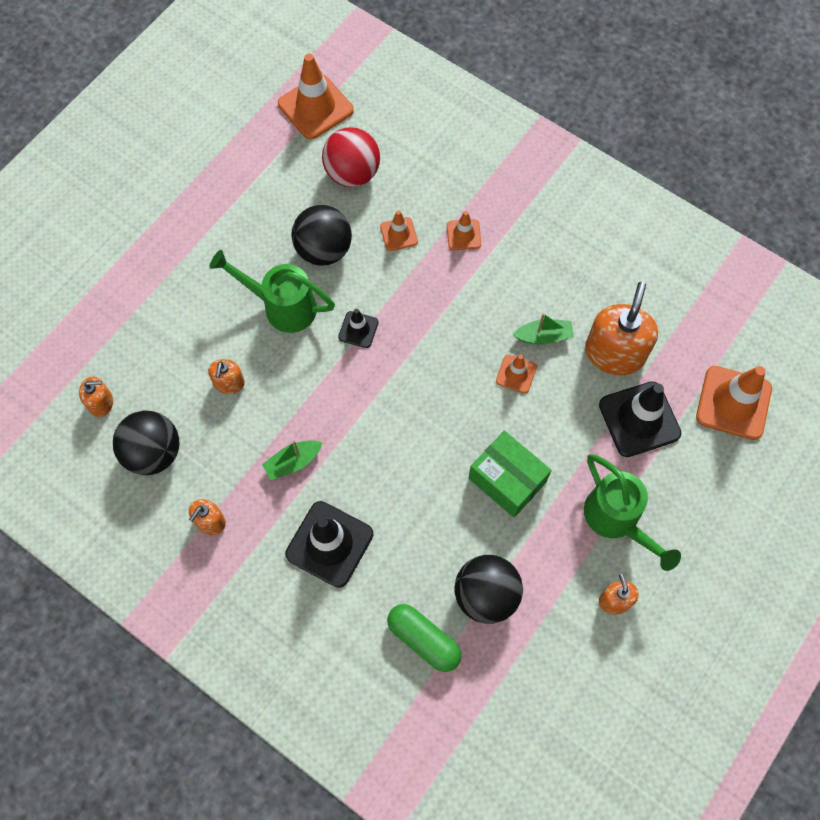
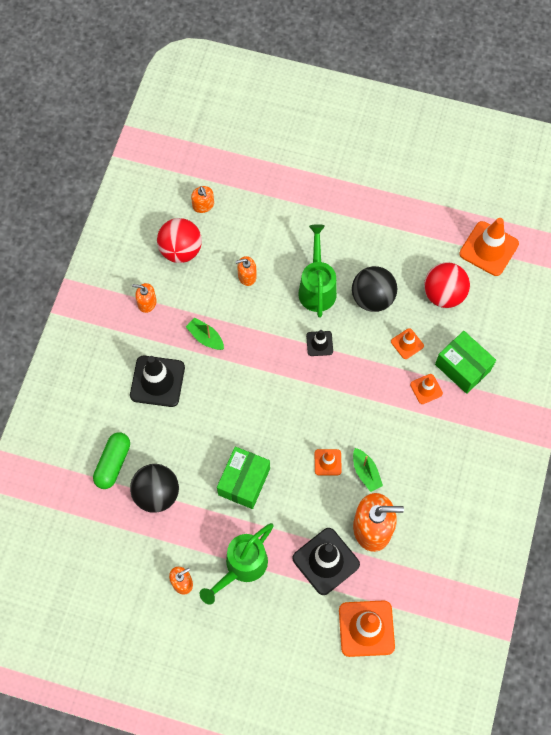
camera: 70 degrees right, 0 degrees up
(153, 452) = (181, 250): black ball -> red ball
(452, 188) = (462, 367): none -> green box

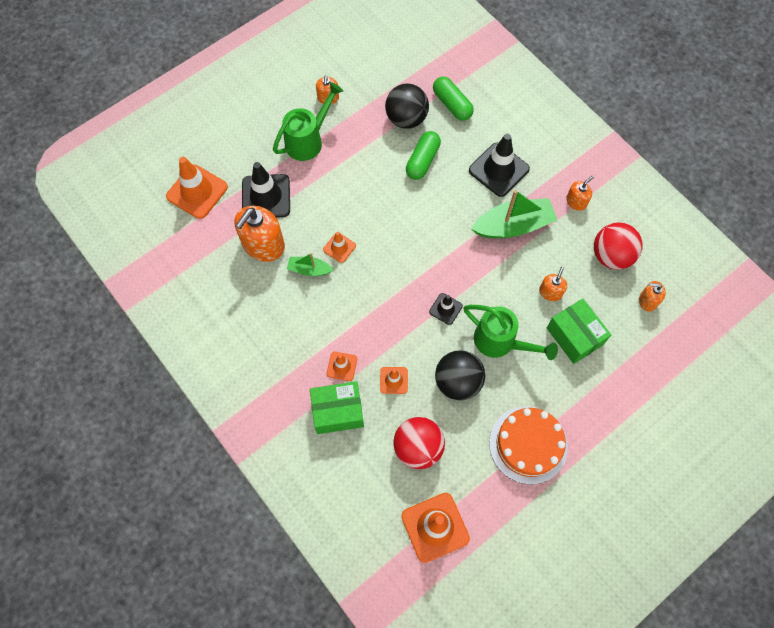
camera: 125 degrees right, 0 degrees up
(192, 450) = (422, 161): none -> green capsule
(205, 337) = (513, 226): green boat -> green boat, size x1.89
(242, 566) = (308, 140): green watering can -> green watering can turned 60 degrees clockwise
(244, 482) = (370, 180): green box -> green box (574, 336)
(382, 224) = (528, 444): none -> orange cake

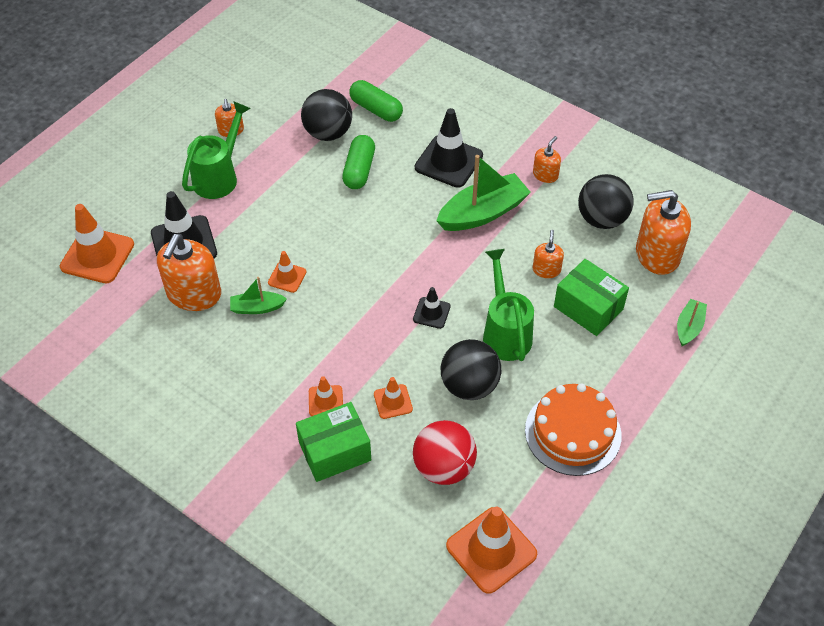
camera: 15 degrees left, 15 degrees down
(500, 342) = (505, 333): green watering can -> green watering can turned 120 degrees counterclockwise
(611, 256) = (602, 219): red ball -> black ball
(648, 301) = (657, 254): orange soap dispenser -> orange soap dispenser, size x1.96
(653, 375) = (689, 327): none -> green boat

